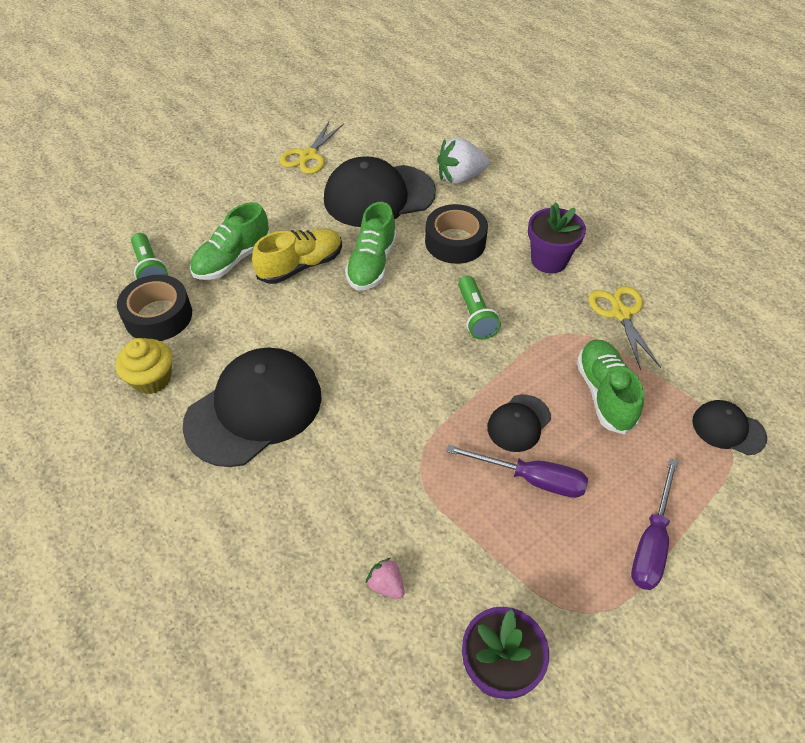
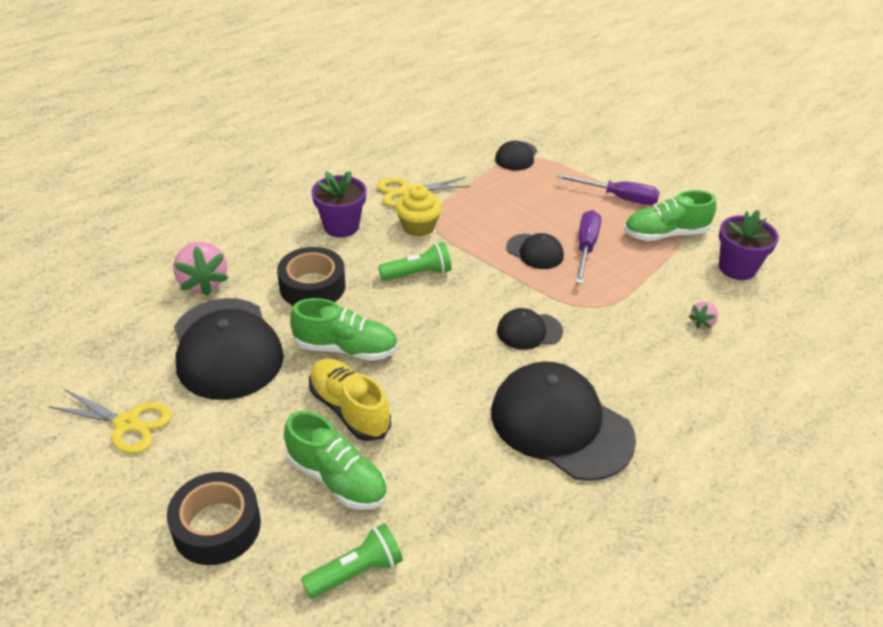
camera: 95 degrees left, 10 degrees down
(151, 379) = (540, 525): yellow cupcake -> yellow cupcake (418, 226)
(158, 316) = (442, 541): black tape -> black tape (217, 526)
(384, 400) = (529, 331): none -> black cap
(460, 178) = (203, 282): white strawberry -> pink strawberry
(604, 393) = (495, 207): green shoe -> green shoe (665, 234)

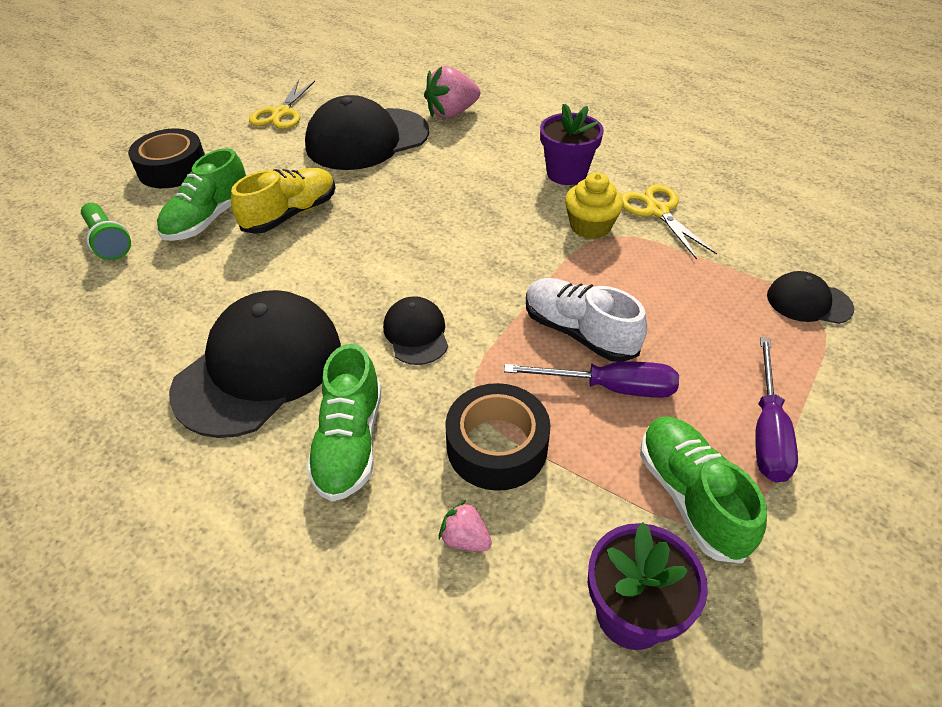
camera: 85 degrees right, 5 degrees up
(312, 286) = (461, 170): black tape -> black tape (497, 446)
(346, 348) = (372, 202): green shoe -> green shoe (349, 442)
(418, 274) = (501, 235): green flashlight -> none
(535, 252) = (579, 332): black cap -> white shoe

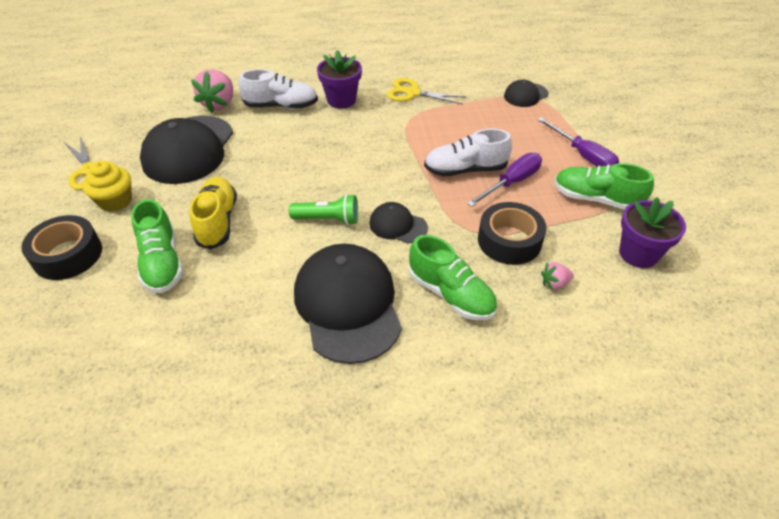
camera: 50 degrees left, 0 degrees up
(108, 241) = (108, 329): green flashlight -> green flashlight (328, 219)
(500, 146) = (281, 106): none -> white shoe
(590, 226) = (395, 119): yellow cupcake -> yellow cupcake (115, 201)

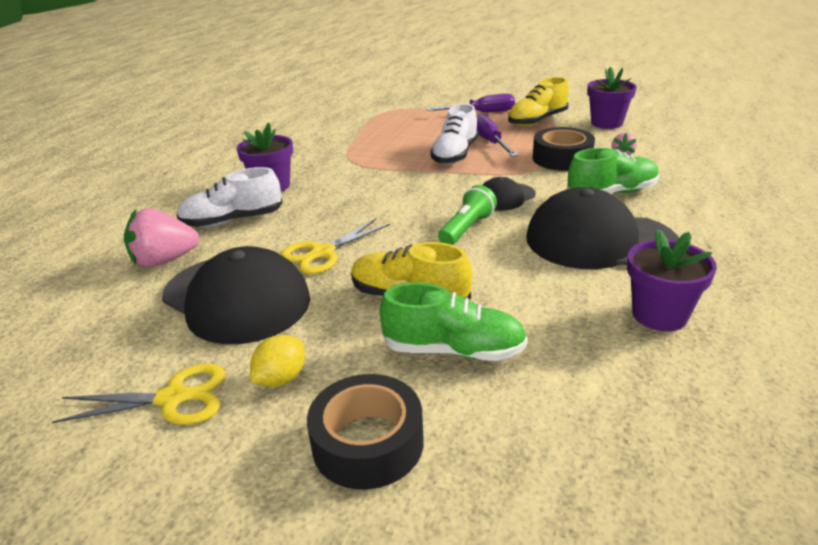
camera: 60 degrees left, 15 degrees down
(115, 201) = (281, 378): yellow cupcake -> yellow lemon
(219, 104) = (164, 261): pink strawberry -> pink strawberry turned 120 degrees clockwise
(241, 365) = (659, 315): none -> purple flower pot
(281, 106) = (232, 221): white shoe -> white shoe turned 135 degrees counterclockwise
(412, 93) = (310, 152): yellow scissors -> yellow scissors (322, 253)
(525, 95) = (379, 112): black cap -> none
(596, 199) = (537, 121): green shoe -> yellow shoe

